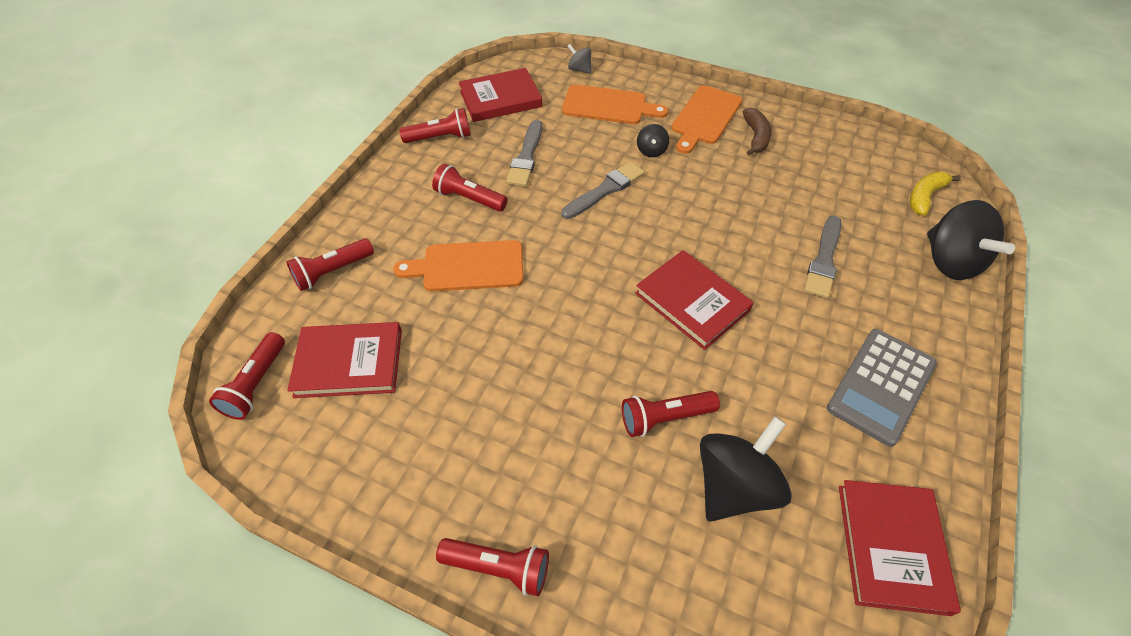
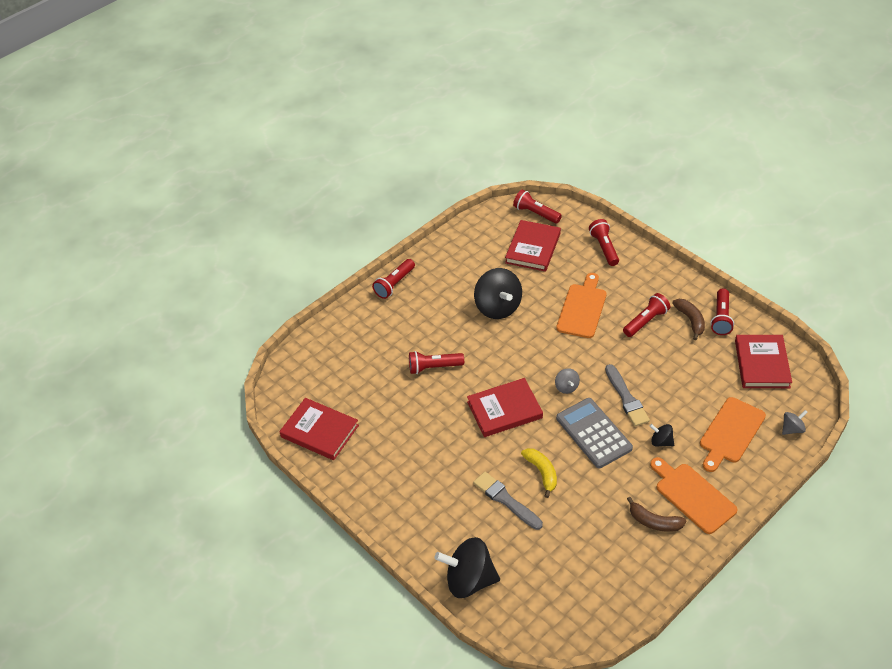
camera: 115 degrees right, 5 degrees down
(453, 161) = (690, 320): none -> brown banana
(526, 157) = (681, 362): grey brush -> none
(617, 248) = (566, 387): none -> grey spinning top
(664, 418) = (434, 367): red flashlight -> red flashlight turned 105 degrees counterclockwise
(735, 486) = (382, 382): black spinning top -> black spinning top (498, 307)
(881, 386) = (401, 477): grey calculator -> grey calculator (593, 433)
(924, 197) = (538, 607): yellow banana -> yellow banana (542, 472)

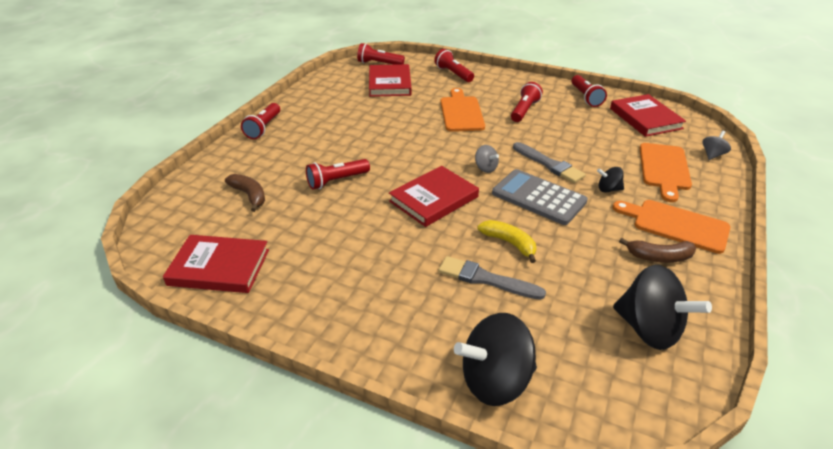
camera: 25 degrees left, 10 degrees down
(498, 307) = (380, 125): black spinning top -> black spinning top (649, 329)
(690, 320) = (562, 103): brown banana -> brown banana (249, 195)

